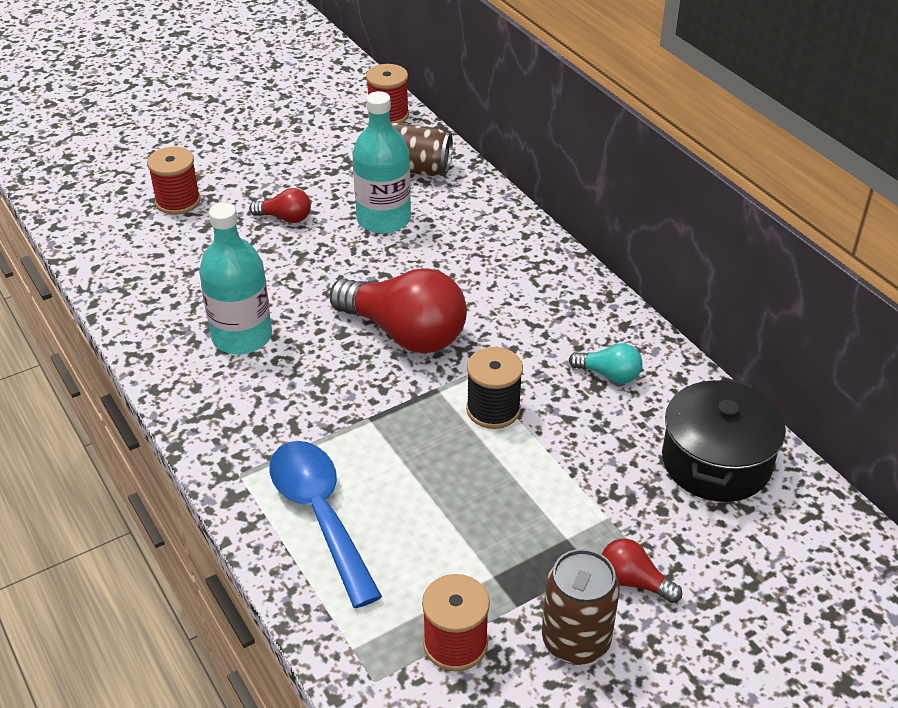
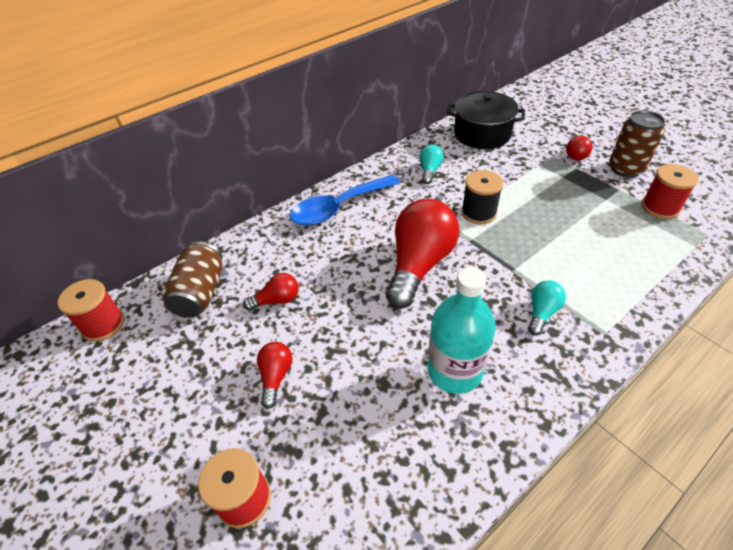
camera: 95 degrees left, 5 degrees up
(290, 426) = (542, 312): none -> turquoise light bulb
(320, 515) = (612, 279): blue spoon -> blue spoon (339, 207)
(383, 219) = (277, 300): turquoise bottle -> red light bulb

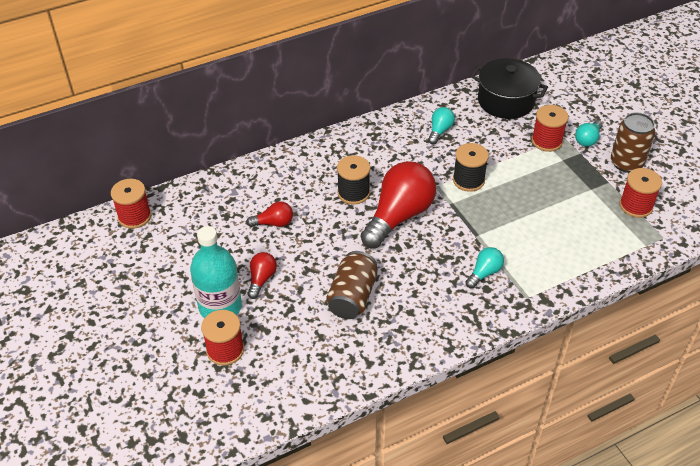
camera: 10 degrees right, 0 degrees up
(200, 293) = (213, 205): brown can -> brown can (352, 297)
(339, 207) = (345, 152): blue spoon -> none
(360, 248) = (353, 193): none -> black spool
(454, 370) = (397, 301): turquoise bottle -> turquoise bottle (220, 307)
(538, 162) = (546, 141): none -> red spool
(576, 154) = (587, 139): red light bulb -> turquoise light bulb

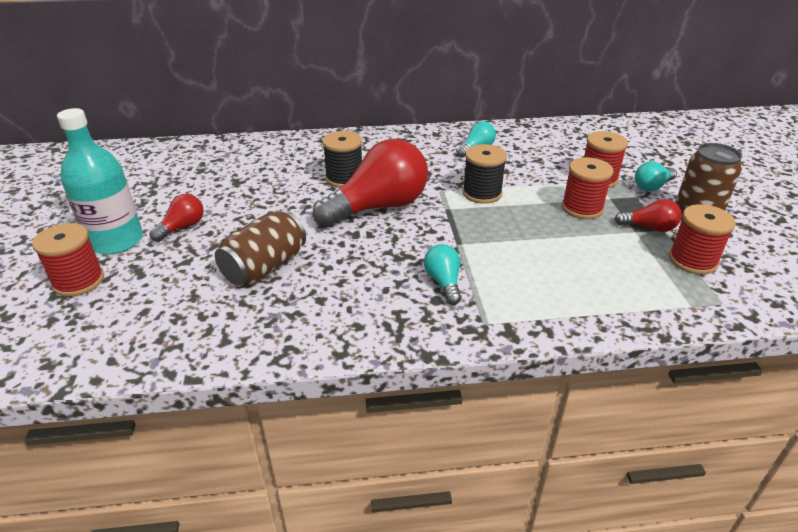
camera: 20 degrees right, 10 degrees down
(134, 216) = (117, 153): red spool -> red spool (582, 208)
(274, 223) = (240, 185): red light bulb -> red light bulb (649, 227)
(484, 273) = (443, 282): turquoise light bulb -> turquoise light bulb turned 75 degrees counterclockwise
(506, 101) = (567, 140): black pot -> none

